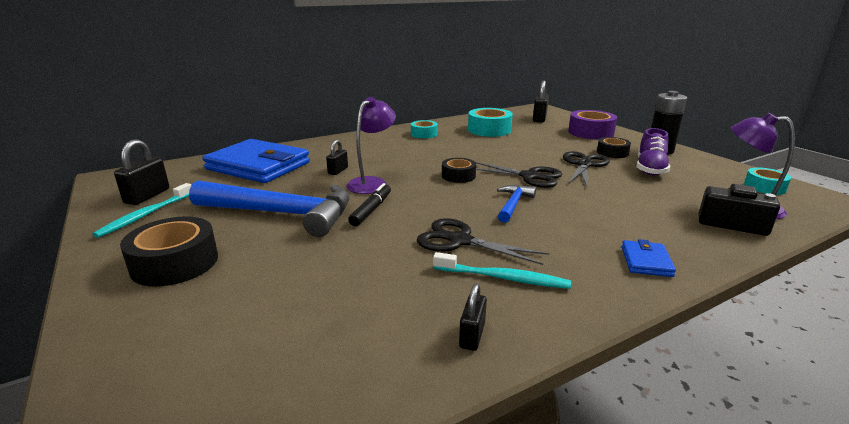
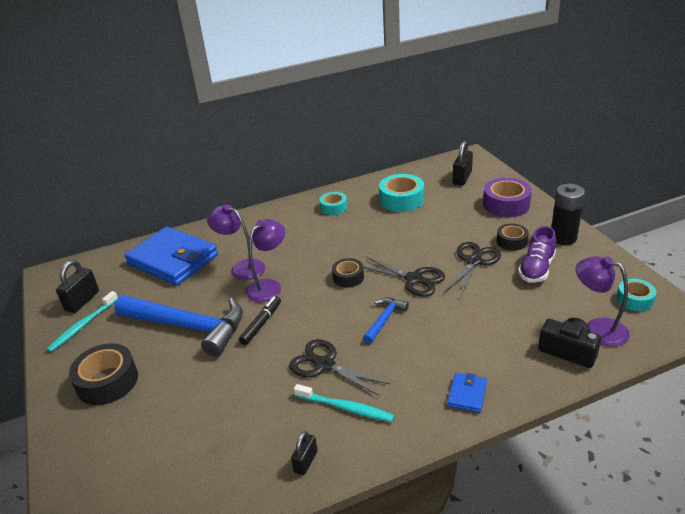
camera: 10 degrees right, 10 degrees up
(338, 171) = (242, 268): black padlock -> purple lamp

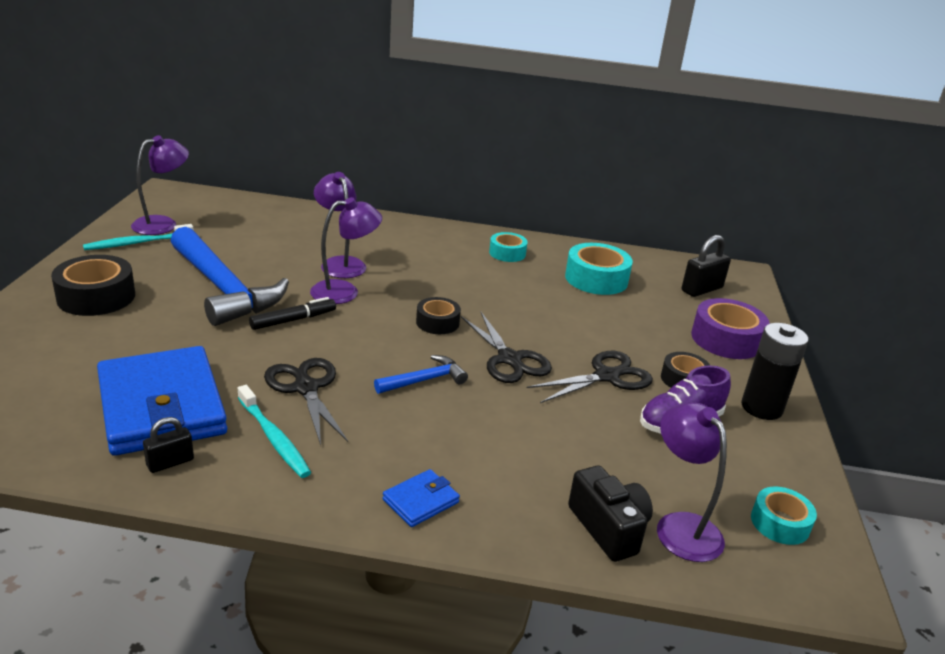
camera: 25 degrees right, 5 degrees down
(82, 301) = (163, 224): black padlock -> purple lamp
(173, 260) = (285, 227): blue wallet -> blue wallet (161, 406)

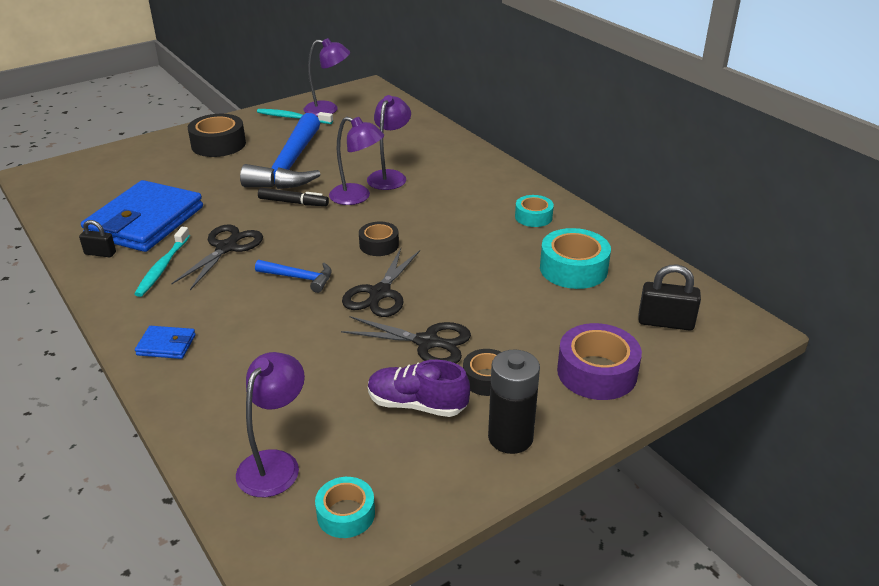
camera: 50 degrees right, 5 degrees up
(608, 528) = (231, 431): black camera -> none

